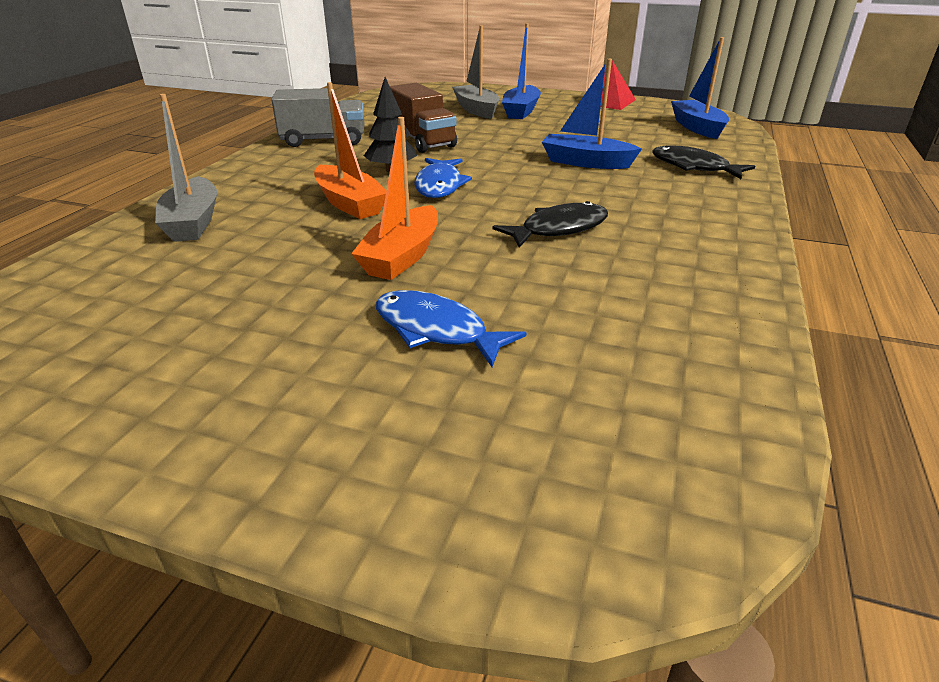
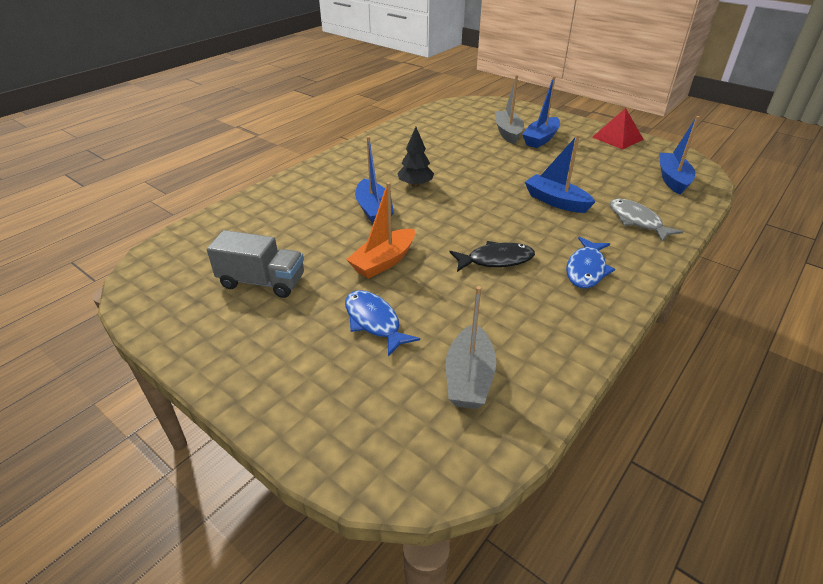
camera: 20 degrees right, 5 degrees up
(193, 222) = (277, 208): grey boat -> grey boat (469, 378)
(323, 140) = (385, 148): grey truck -> grey truck (262, 282)
(349, 203) = (374, 210): orange boat -> blue boat
(422, 141) = (450, 160): brown truck -> none
(439, 185) = (439, 205): blue fish -> blue fish (586, 269)
(693, 167) = (637, 221): black fish -> grey fish

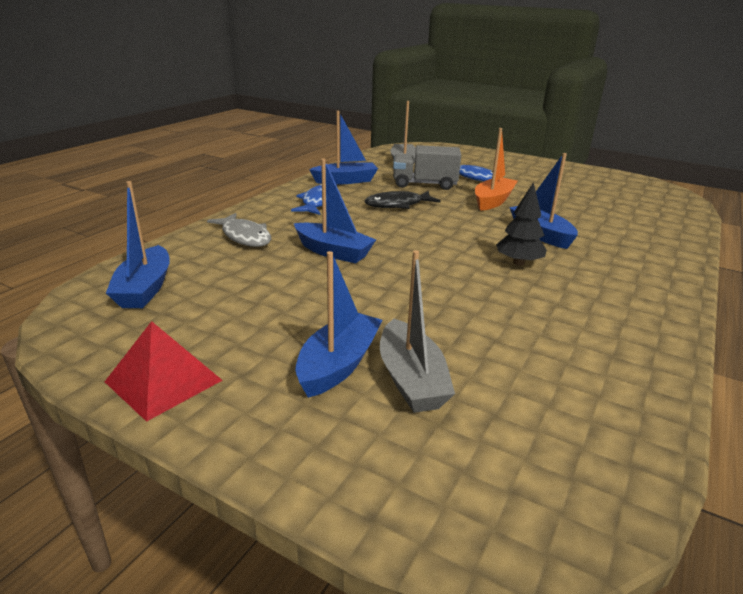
camera: 170 degrees right, 10 degrees down
(262, 282) = (572, 189): grey truck -> grey truck (424, 184)
(562, 320) = (345, 181): none -> blue boat

